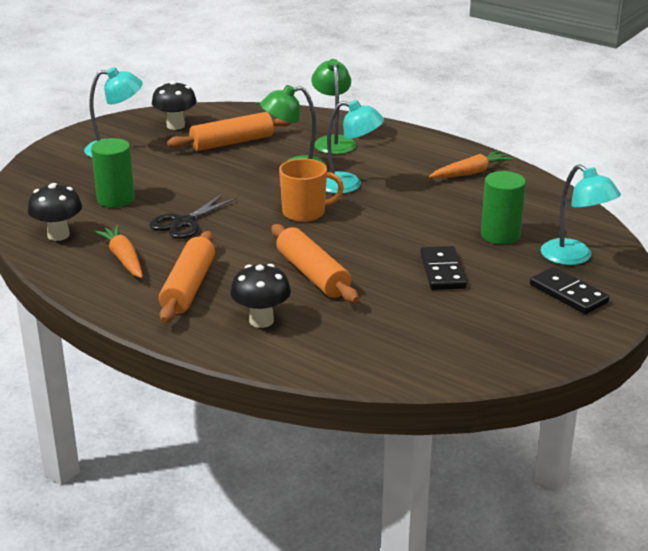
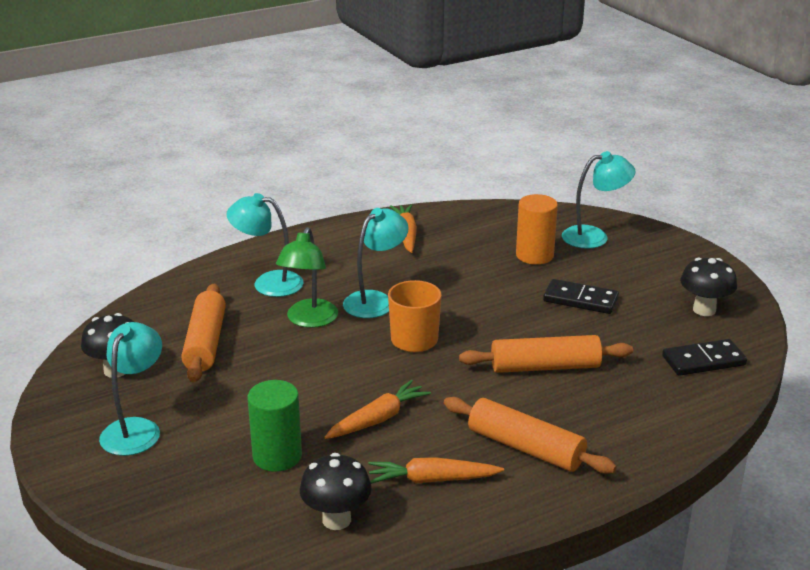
camera: 65 degrees left, 0 degrees up
(184, 223) = (378, 419): black scissors -> orange carrot
(261, 321) = (617, 418): black mushroom -> black mushroom (704, 310)
(333, 141) = (268, 283): green lamp -> turquoise lamp
(500, 235) = (534, 255): green cylinder -> orange cylinder
(568, 294) = (650, 257): black domino -> black domino (703, 361)

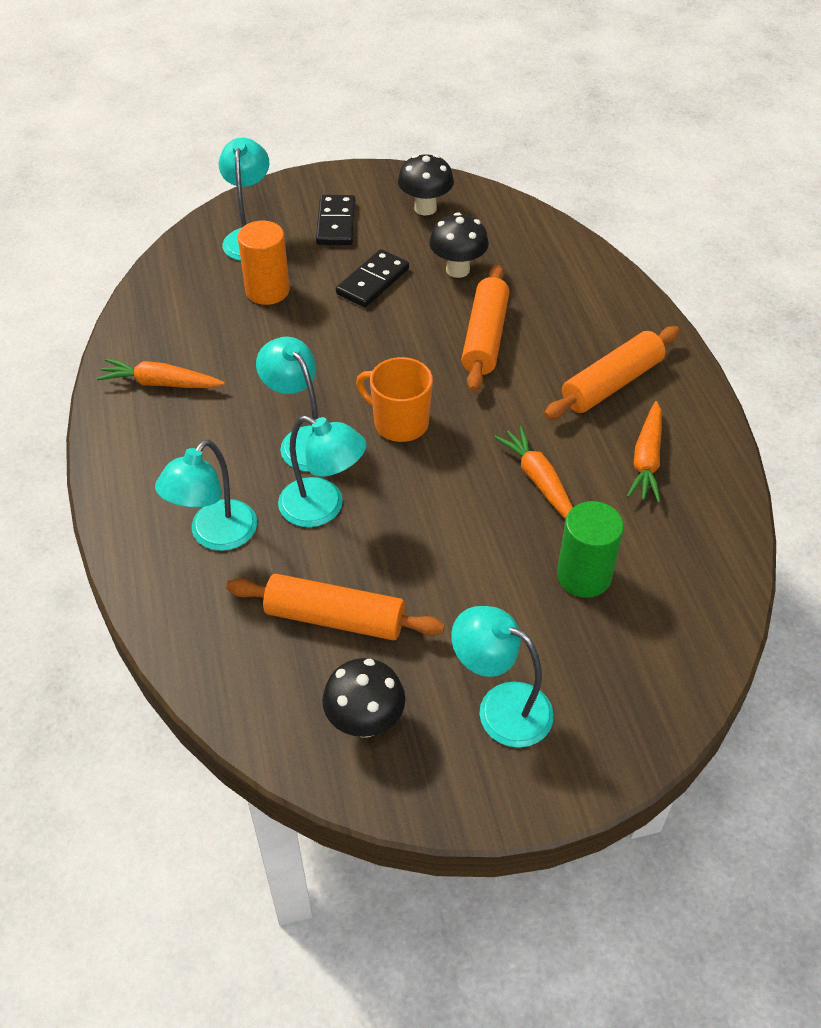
camera: 75 degrees left, 20 degrees up
(309, 320) = (323, 508): green lamp -> turquoise lamp
(336, 520) = (695, 542): black mushroom -> black mushroom (457, 270)
(703, 361) = (509, 235): black domino -> black domino (336, 223)

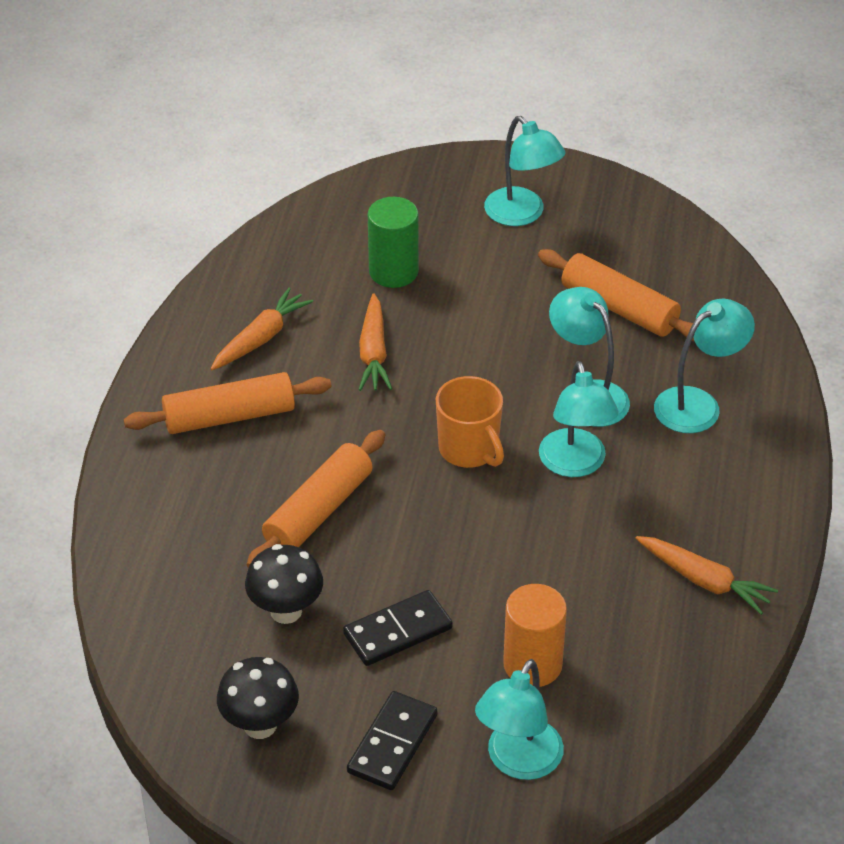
camera: 155 degrees left, 5 degrees down
(365, 722) = (629, 237): black mushroom -> none

